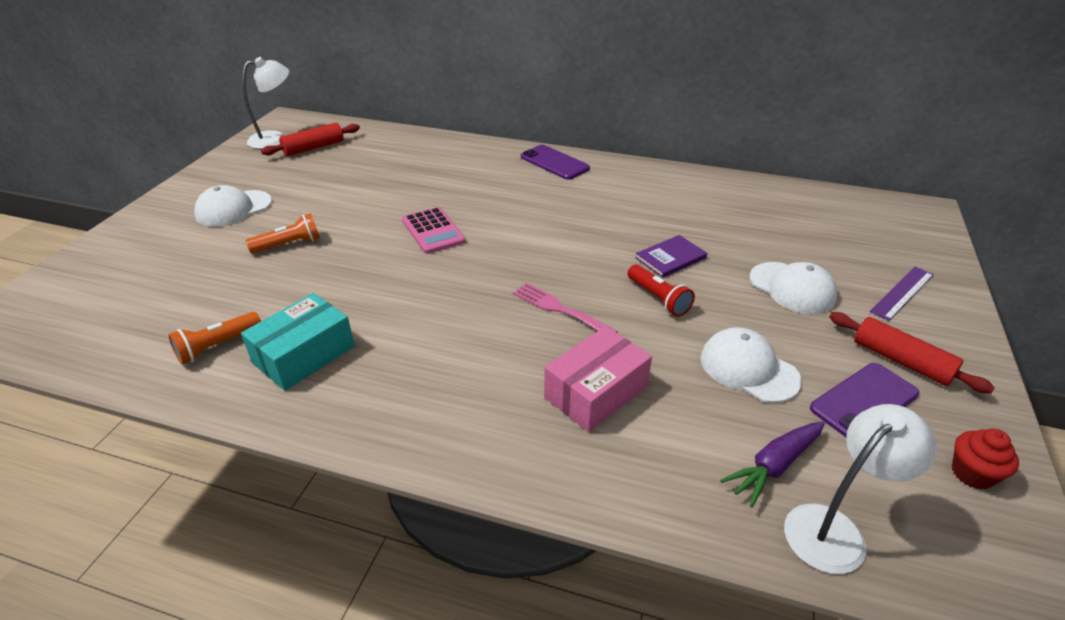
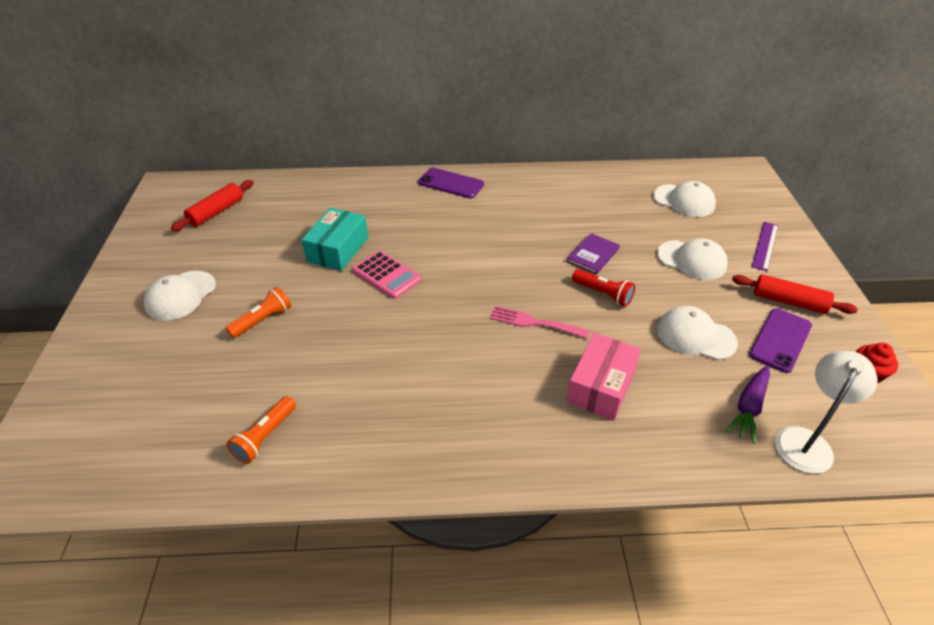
camera: 20 degrees left, 5 degrees up
(275, 139) = (169, 210): white lamp -> none
(304, 355) = (350, 422): turquoise box -> turquoise box (338, 249)
(818, 226) = (684, 201): none -> white cap

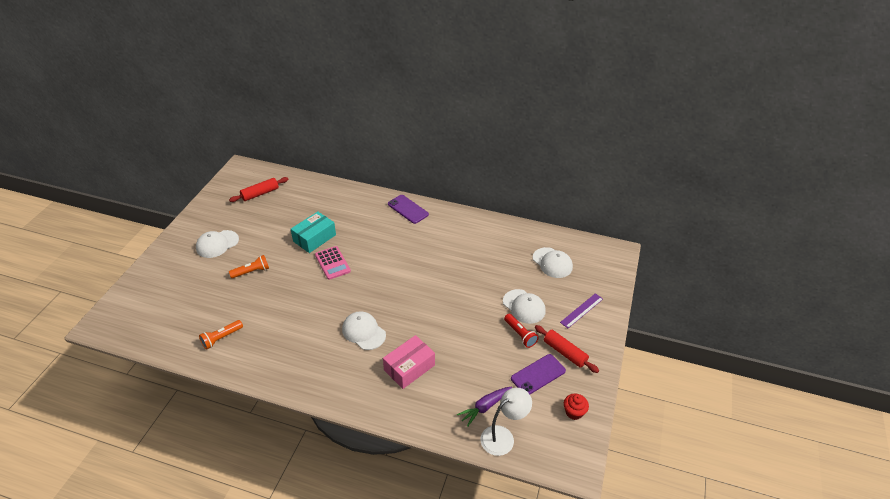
camera: 20 degrees right, 0 degrees up
(534, 322) = (397, 318): pink fork -> none
(593, 255) = (463, 285): purple book -> none
(603, 294) = (451, 312): red flashlight -> red flashlight (520, 334)
(695, 336) = (487, 356): white cap -> white cap (363, 332)

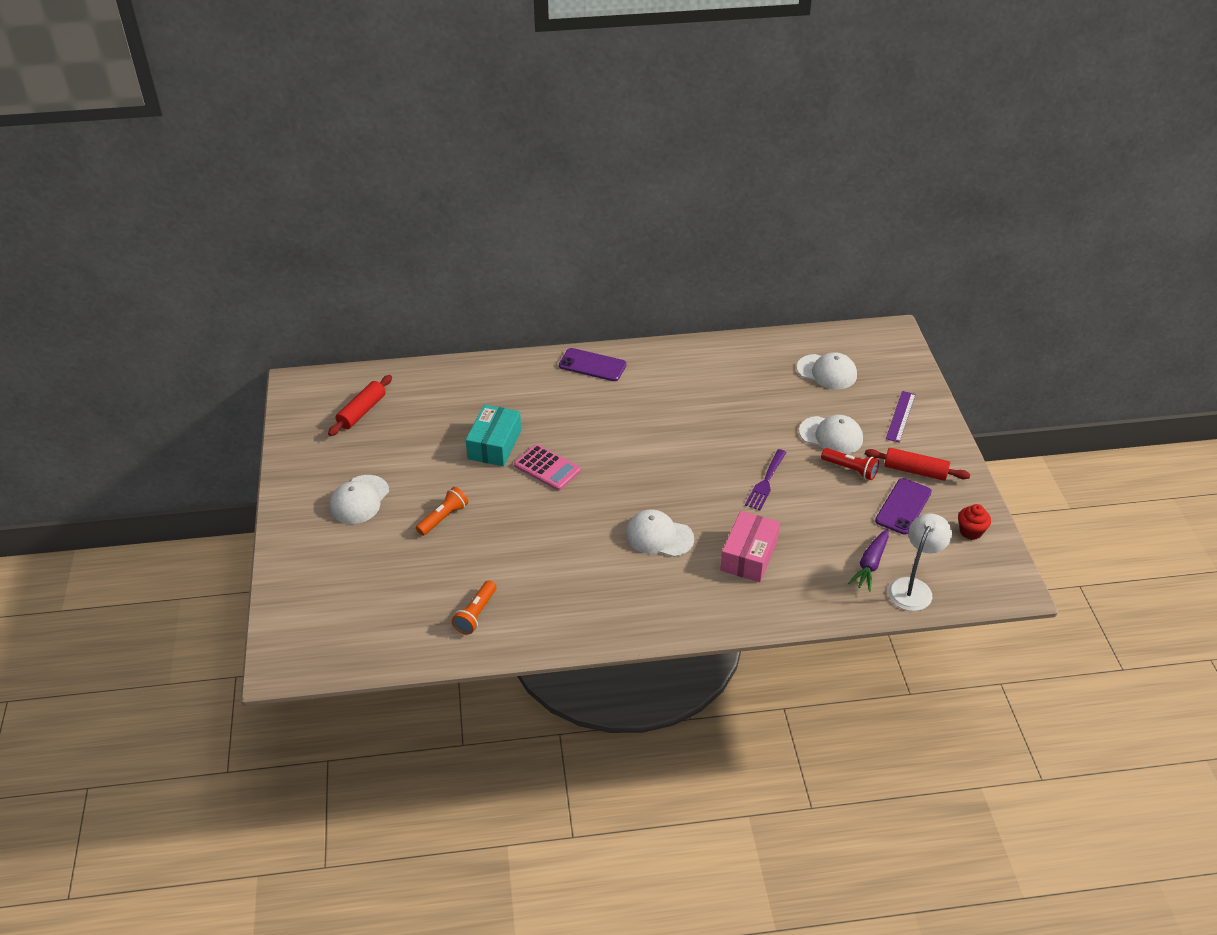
camera: 25 degrees left, 0 degrees up
(457, 322) = (765, 482): none -> purple fork

